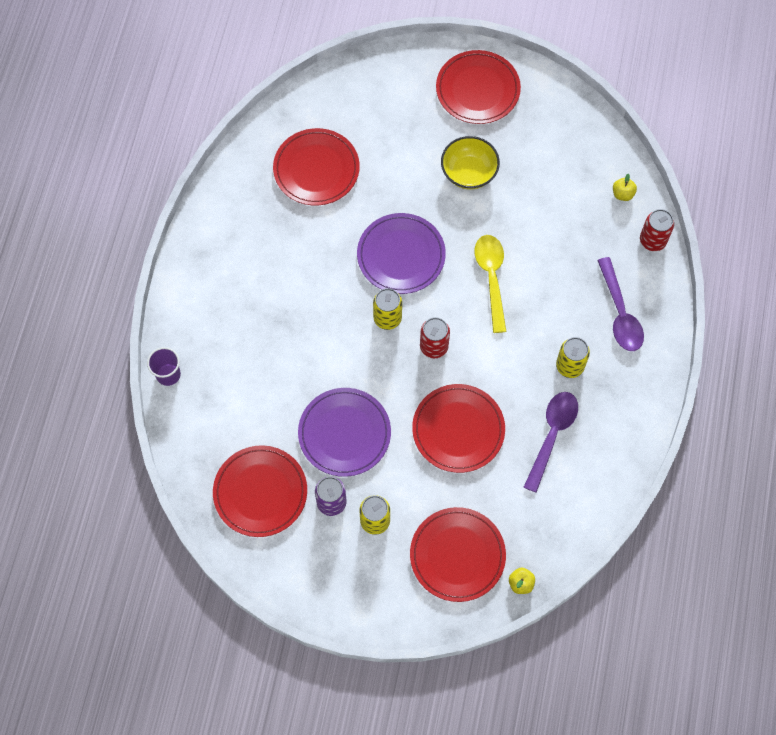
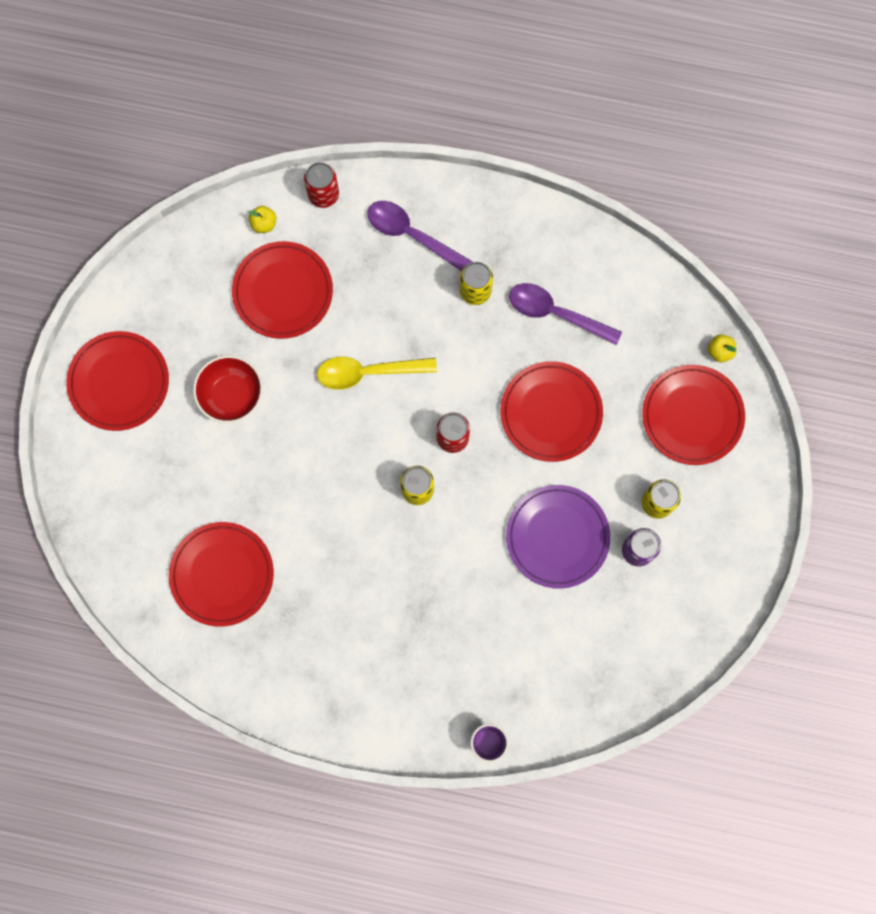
camera: 90 degrees left, 10 degrees up
(260, 492) = (628, 629): red plate -> red plate (283, 292)
(401, 255) = (338, 474): purple plate -> none
(469, 172) = (231, 395): yellow bowl -> red bowl
(620, 313) = (412, 235): purple spoon -> purple spoon turned 135 degrees counterclockwise

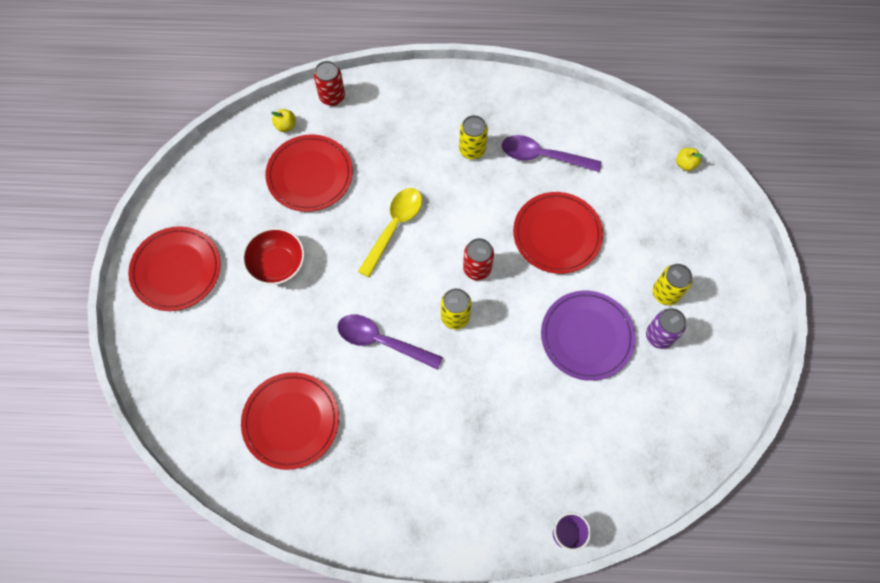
camera: 10 degrees left, 10 degrees down
(368, 372) = (394, 227): yellow spoon -> yellow spoon turned 135 degrees clockwise
(412, 235) = (411, 116): purple spoon -> purple spoon (382, 341)
(692, 416) = (676, 218): red plate -> none

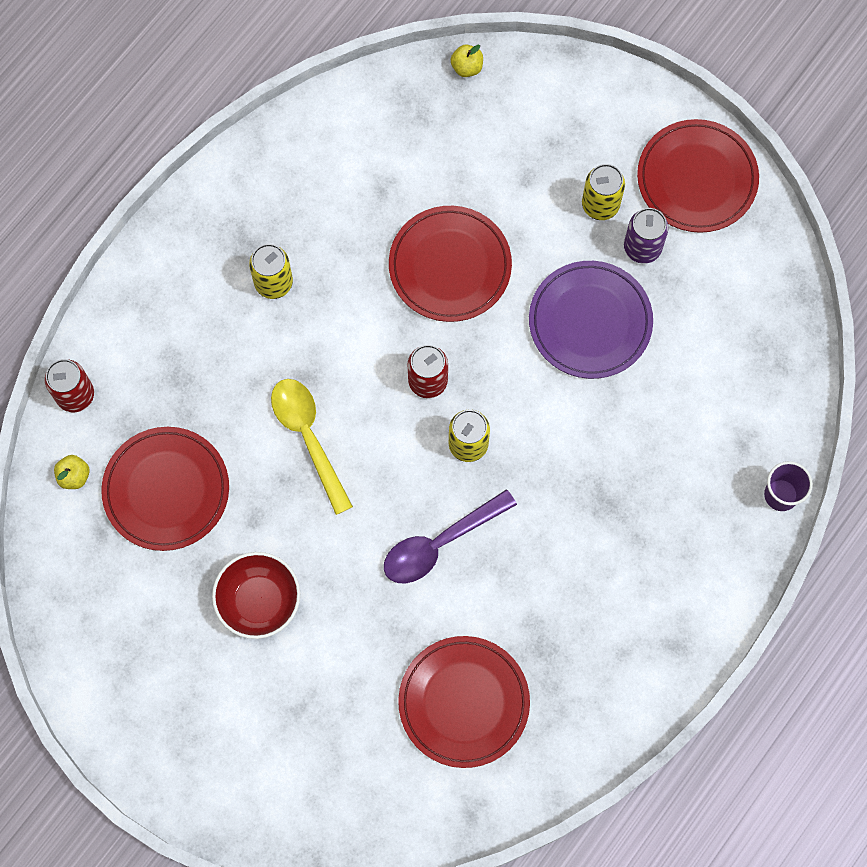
camera: 55 degrees left, 5 degrees up
(176, 270) = (179, 724): red plate -> red plate (696, 179)
(543, 156) = (342, 211): purple spoon -> none

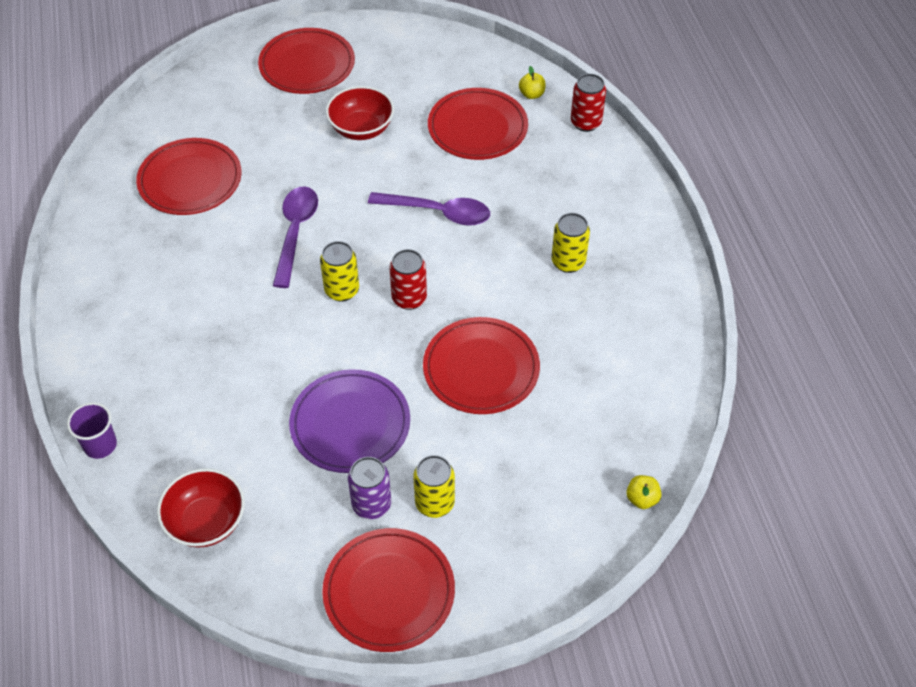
camera: 130 degrees right, 20 degrees down
(213, 739) = (307, 65): none -> red plate
(308, 438) = (438, 212): yellow spoon -> purple spoon
(763, 352) = (206, 521): none -> red bowl

